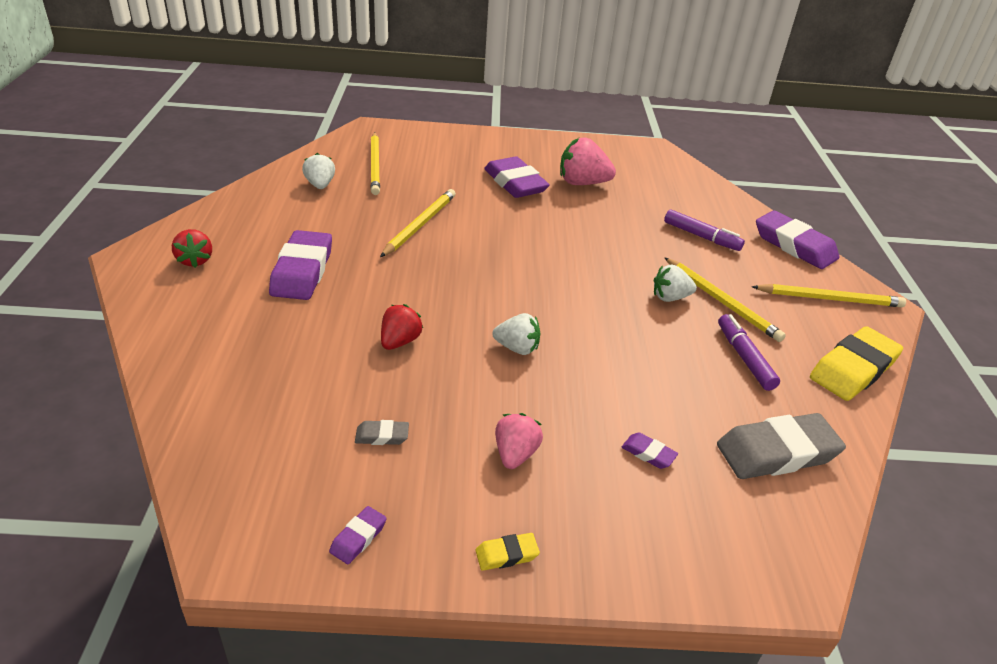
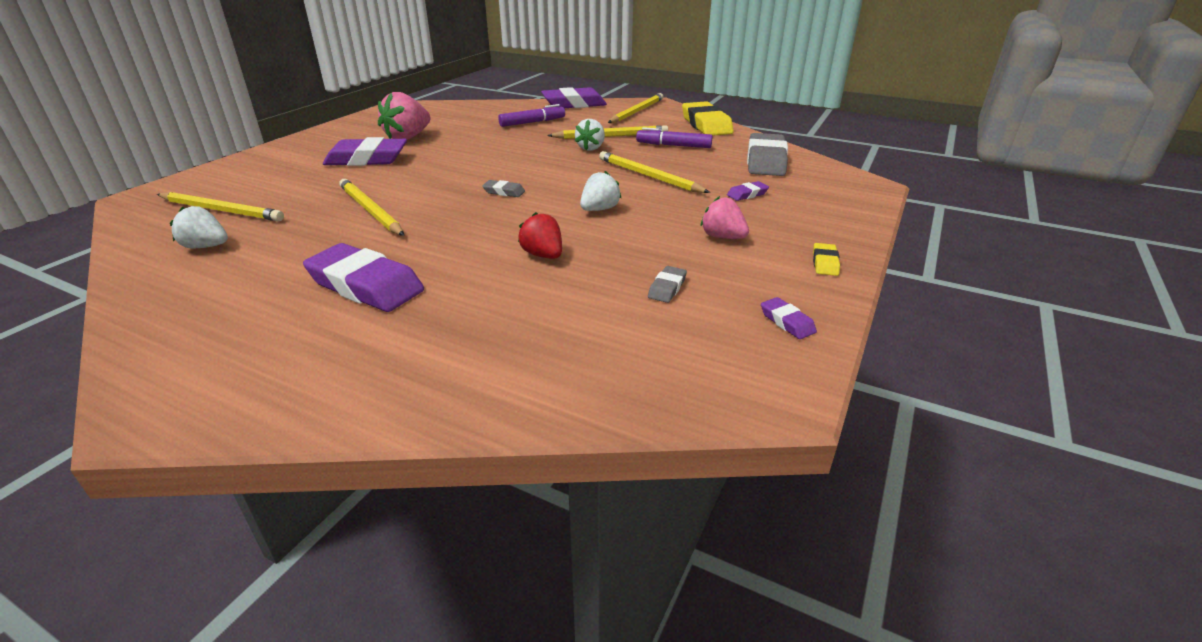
camera: 60 degrees left, 5 degrees down
(195, 260) = (239, 357): red strawberry -> none
(509, 278) = (504, 192): none -> grey eraser
(630, 360) = (648, 176): none -> yellow pencil

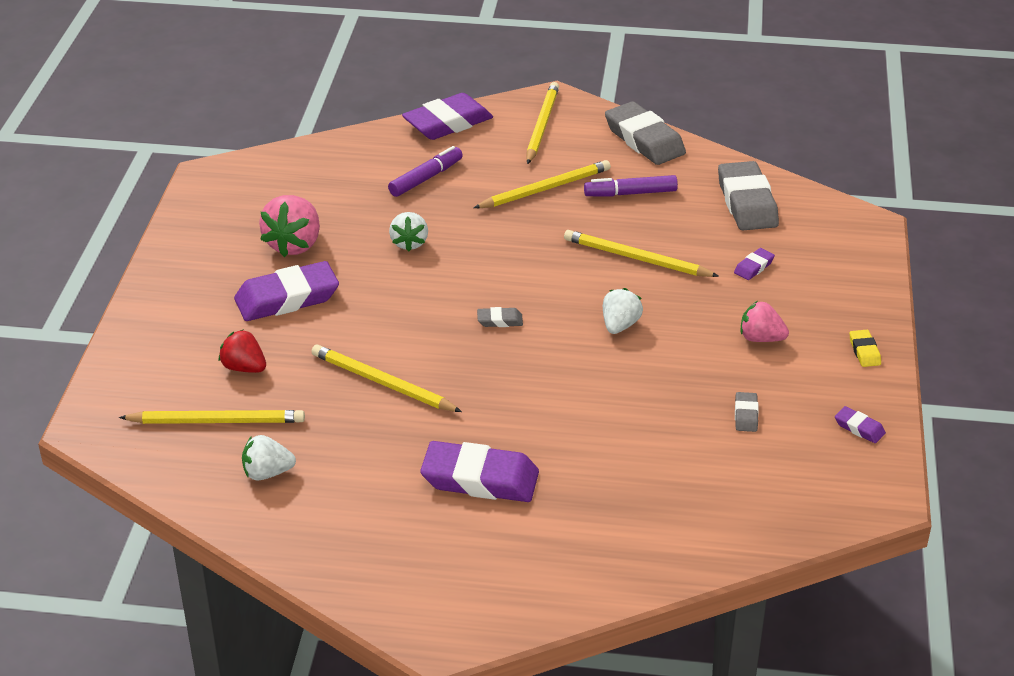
camera: 20 degrees left, 5 degrees up
(543, 255) = (611, 402): red strawberry -> red strawberry (244, 368)
(591, 148) = (538, 219): white strawberry -> white strawberry (409, 243)
(706, 125) = (644, 140): yellow eraser -> grey eraser

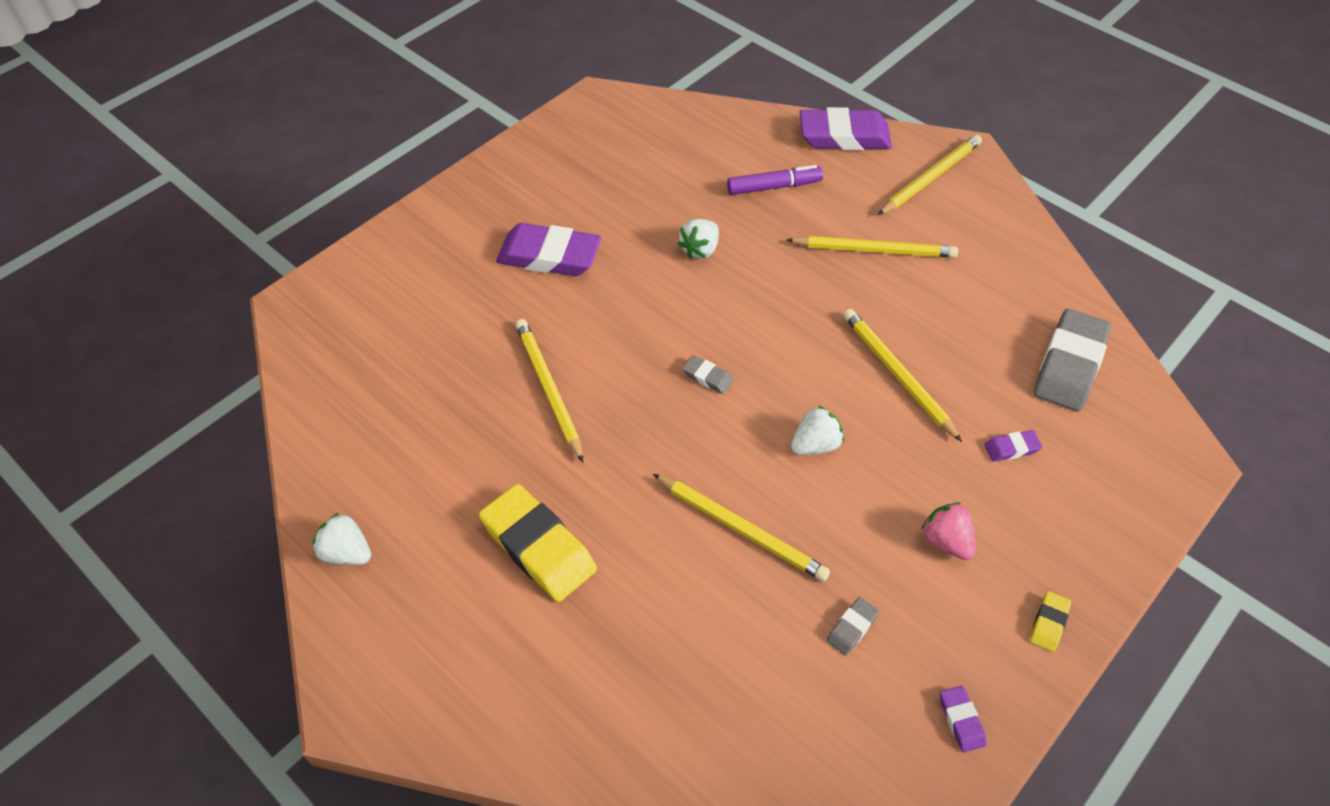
camera: 35 degrees right, 15 degrees up
(217, 421) = (387, 353): yellow pencil -> yellow pencil (741, 529)
(244, 368) = (454, 310): red strawberry -> none
(267, 473) = (377, 431): white strawberry -> white strawberry (346, 552)
(294, 244) = (603, 203): pink strawberry -> none
(480, 479) = (538, 547): purple eraser -> yellow eraser
(630, 193) = (954, 295): purple marker -> none
(644, 140) = (1020, 239): grey eraser -> none

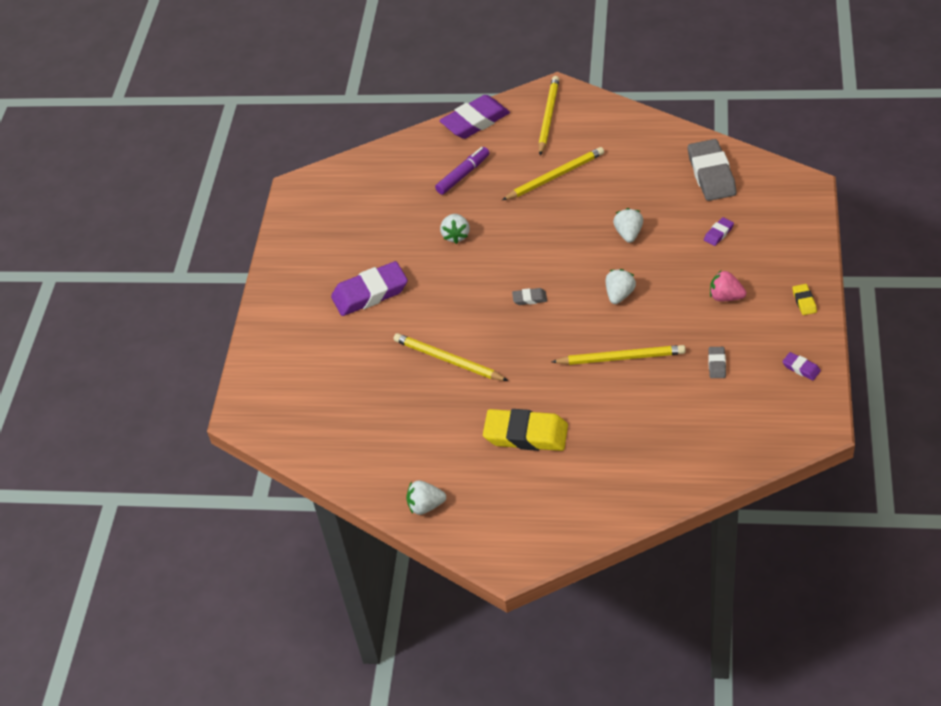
camera: 30 degrees left, 5 degrees down
(897, 374) = (629, 234): yellow pencil -> white strawberry

